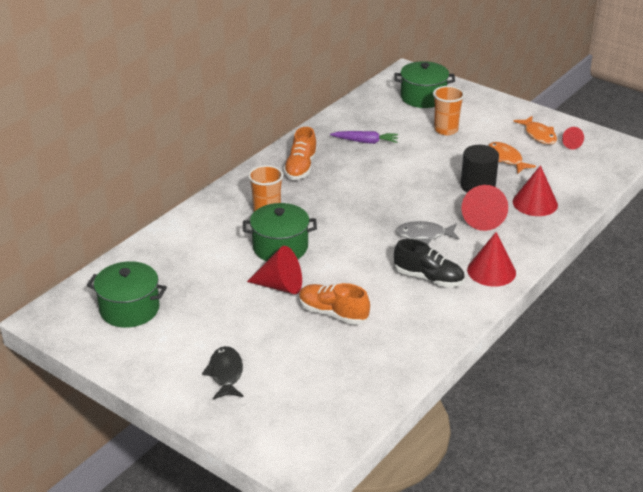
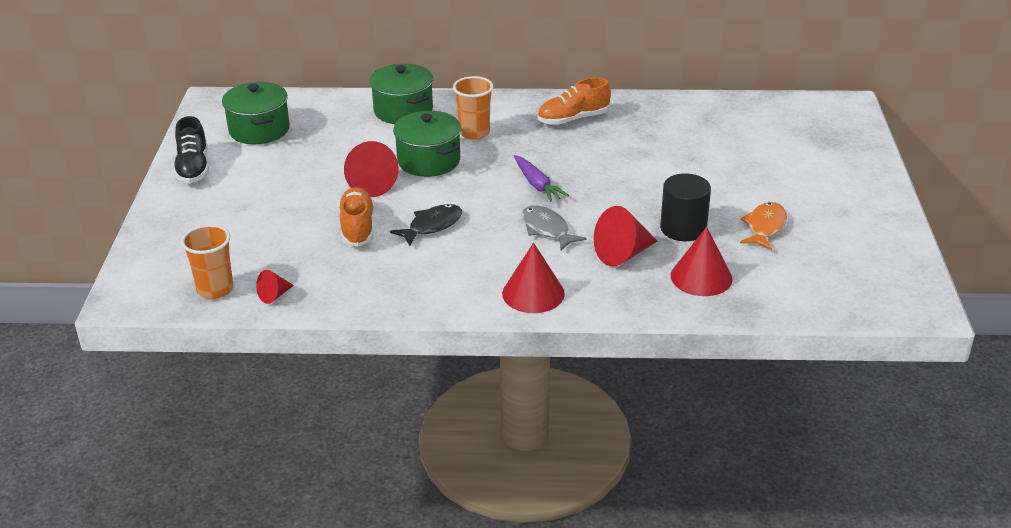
camera: 55 degrees right, 0 degrees up
(225, 373) = (216, 209): black fish -> black fish (432, 226)
(365, 142) = (671, 134): purple carrot -> purple carrot (537, 185)
(423, 97) = (810, 132): green pot -> green pot (403, 110)
(428, 278) = (474, 259): black shoe -> black shoe (193, 168)
(446, 130) = (766, 169): orange cup -> orange cup (215, 289)
(538, 135) = (850, 231): orange fish -> none
(570, 144) = (864, 259): red cone -> red cone (274, 295)

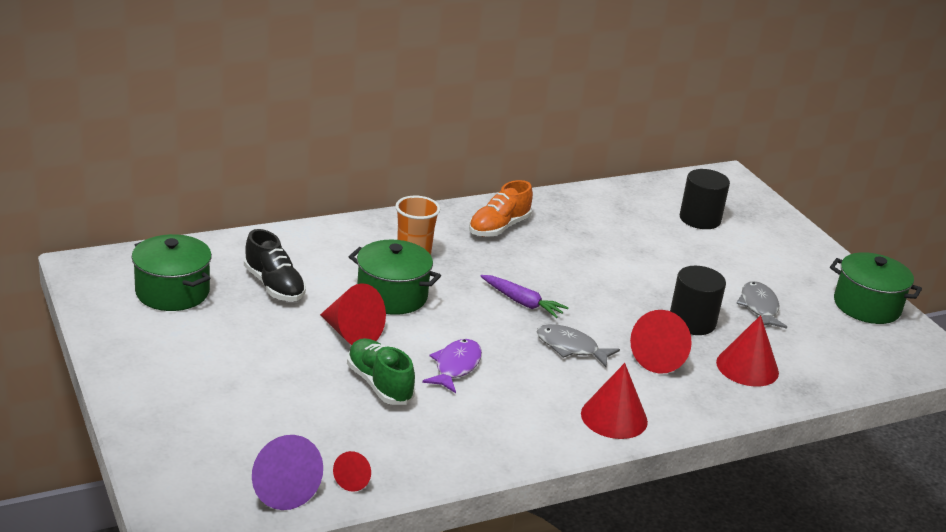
camera: 30 degrees left, 5 degrees down
(193, 168) = (131, 351): black shoe -> black shoe (274, 286)
(215, 289) = (281, 488): orange cup -> purple cone
(357, 227) = (379, 384): orange shoe -> green shoe
(403, 110) = (318, 245): green pot -> green pot (866, 306)
(432, 226) = (455, 366): black fish -> purple fish
(765, 227) = (759, 307): orange fish -> grey fish
(779, 139) = (700, 219): none -> black cylinder

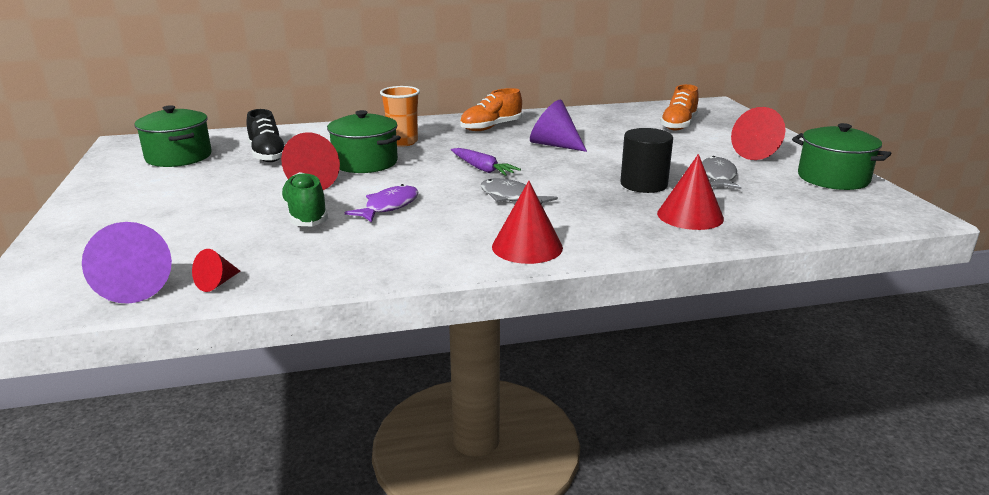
camera: 15 degrees right, 5 degrees down
(580, 258) = (554, 145): none -> purple cone
(661, 358) = (600, 207): red cone -> red cone (758, 153)
(700, 219) = (678, 125): black cylinder -> orange shoe

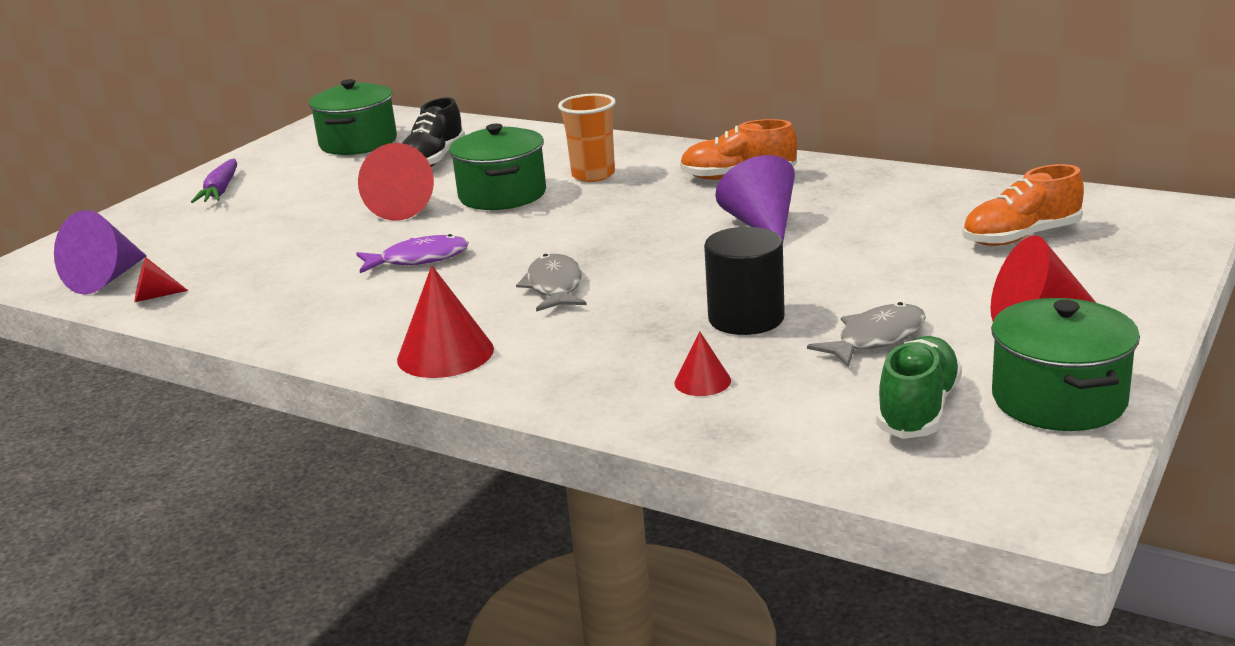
camera: 45 degrees right, 0 degrees up
(305, 216) = (333, 247): green shoe -> green shoe (918, 409)
(482, 169) = (604, 238): purple carrot -> purple carrot (220, 190)
(690, 216) = (702, 381): red cone -> red cone, size x0.55

